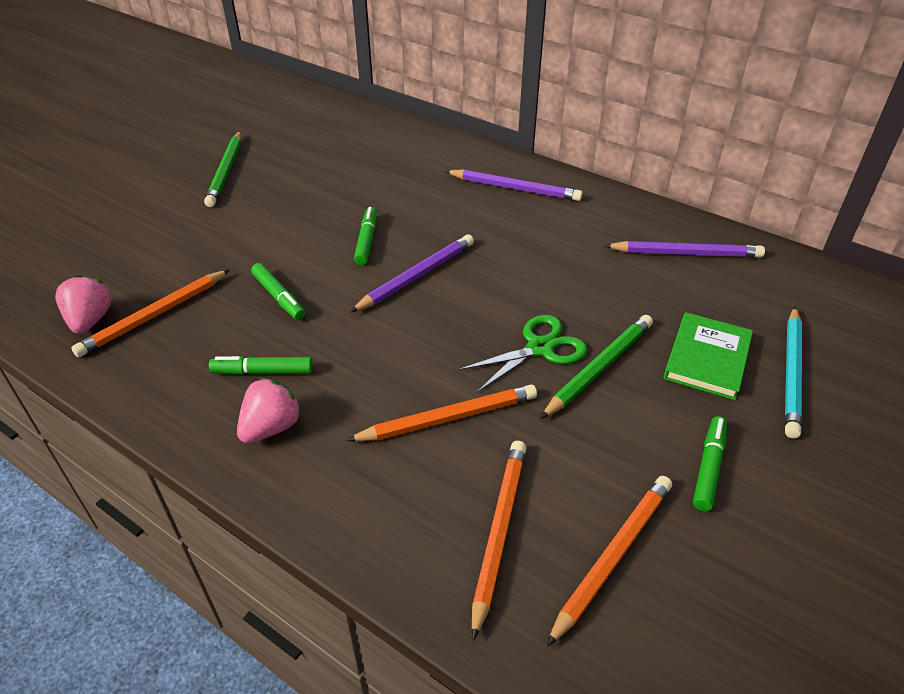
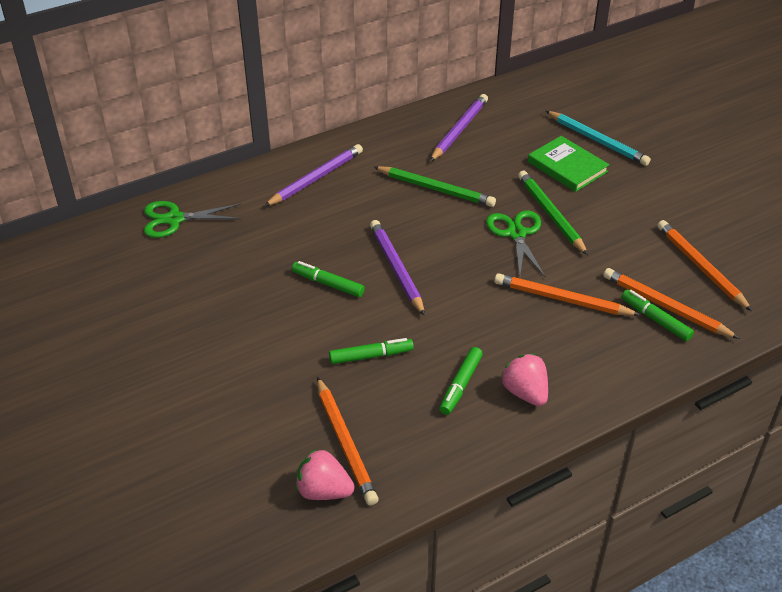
camera: 65 degrees left, 0 degrees up
(225, 171) = (132, 352): green pencil -> green pencil (436, 189)
(397, 138) = (174, 219): none -> green scissors
(449, 418) = (562, 299): orange pencil -> orange pencil turned 75 degrees counterclockwise
(708, 468) = (654, 205): green marker -> green marker (655, 320)

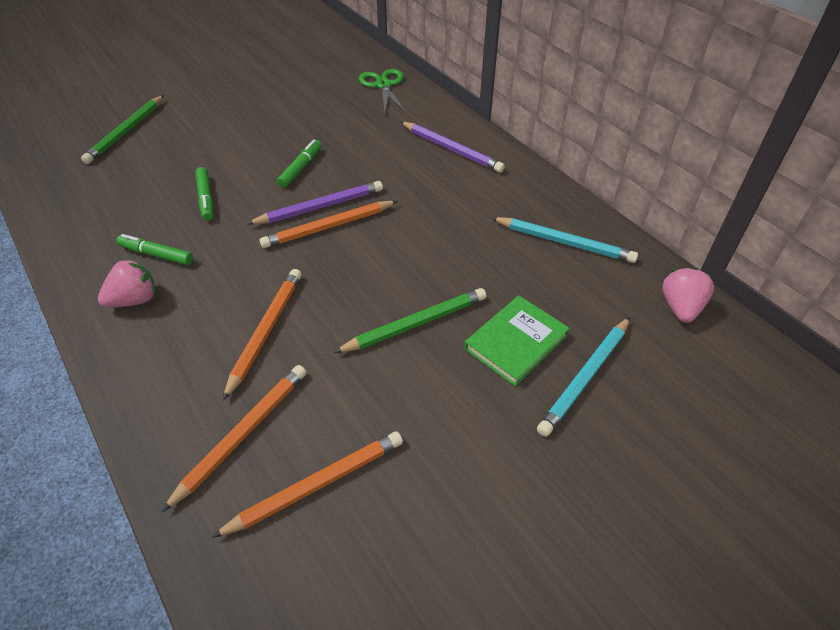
camera: 85 degrees right, 5 degrees up
(323, 491) = (67, 184): pink strawberry -> pink strawberry (680, 307)
(345, 444) = (110, 191): orange pencil -> orange pencil (328, 227)
(436, 189) = (448, 228): green pencil -> green pencil (125, 132)
(459, 130) = (564, 243): purple pencil -> turquoise pencil
(516, 233) = (378, 293): green scissors -> none
(655, 320) = (220, 421): green marker -> none

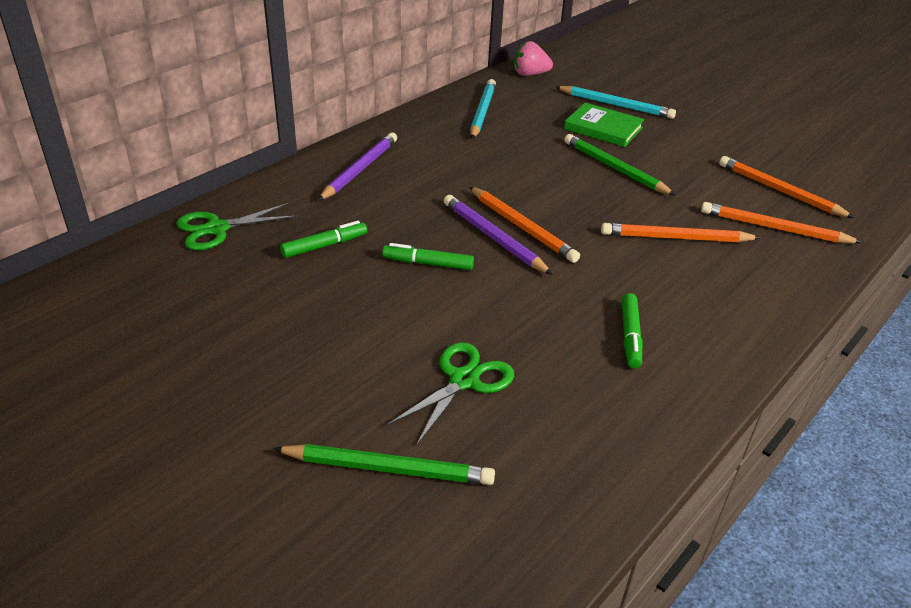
camera: 105 degrees left, 10 degrees down
(135, 300) = (700, 330): pink strawberry -> none
(170, 166) = (464, 380): none -> green scissors
(206, 198) = (516, 326): green marker -> green marker (324, 246)

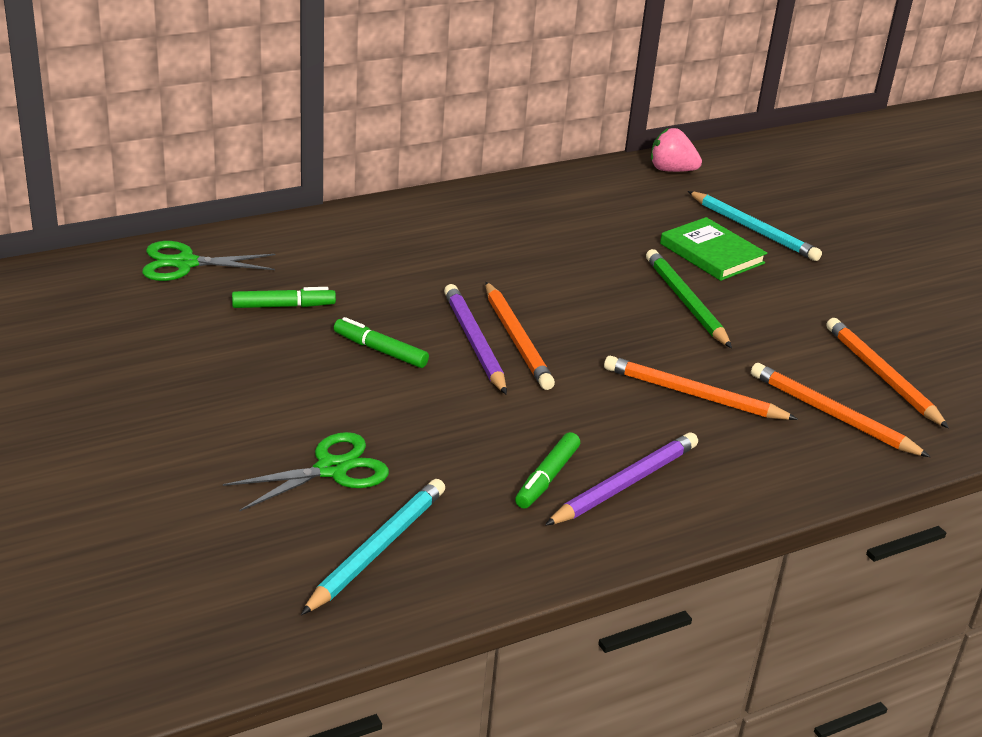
camera: 20 degrees right, 5 degrees down
(360, 169) = (379, 236): purple pencil -> purple pencil (626, 484)
(389, 469) = (199, 523): green pencil -> none
(482, 112) = (574, 203): turquoise pencil -> turquoise pencil (378, 549)

